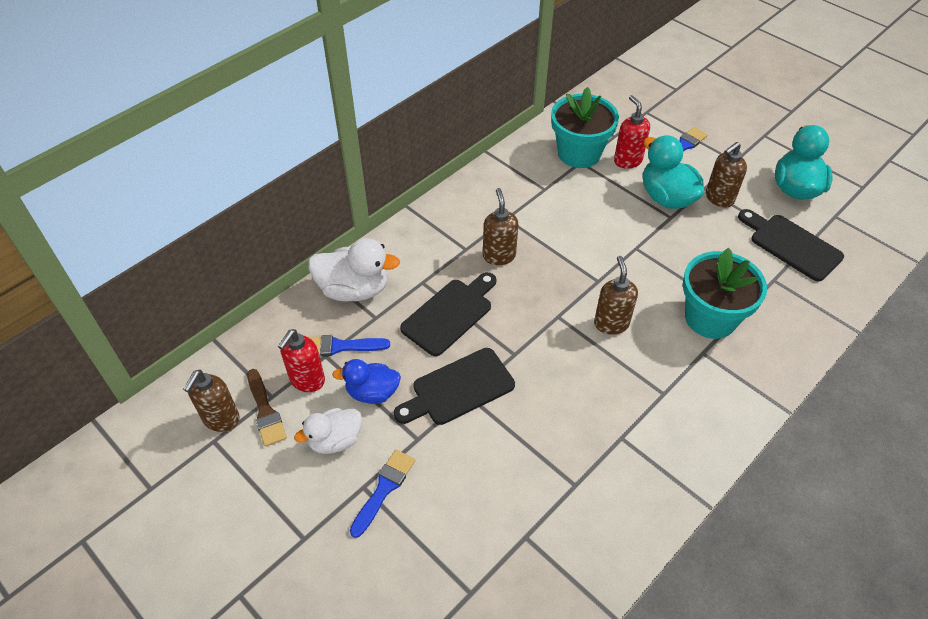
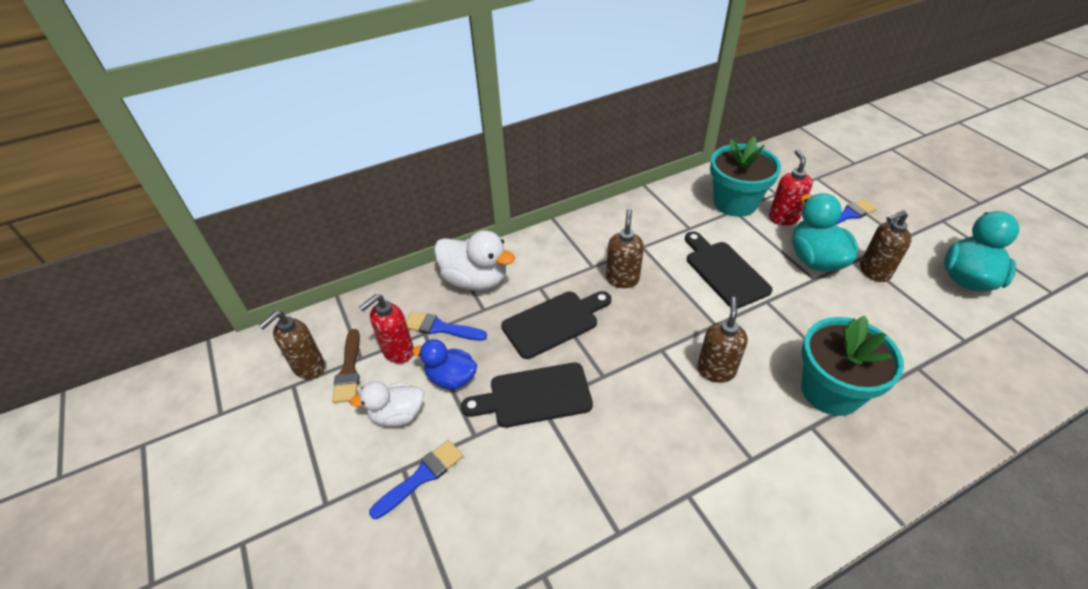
camera: 20 degrees right, 5 degrees down
(791, 245) = (949, 335): black cutting board -> black cutting board (724, 271)

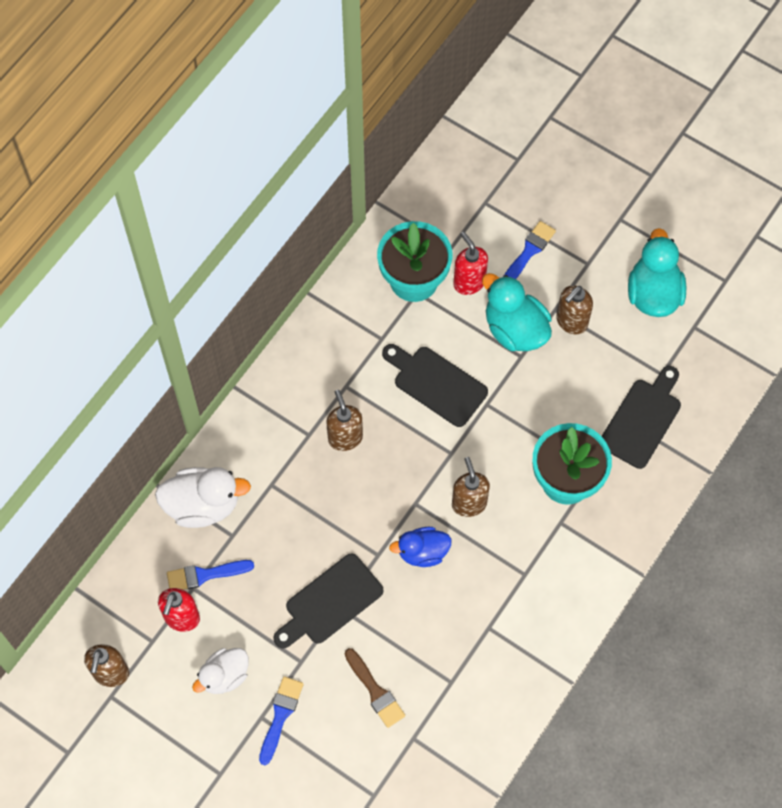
camera: 30 degrees left, 20 degrees up
(349, 370) = (151, 658): brown brush -> brown brush (375, 691)
(451, 378) = (248, 620): blue duck -> blue duck (422, 552)
(554, 322) = (307, 519): black cutting board -> black cutting board (642, 420)

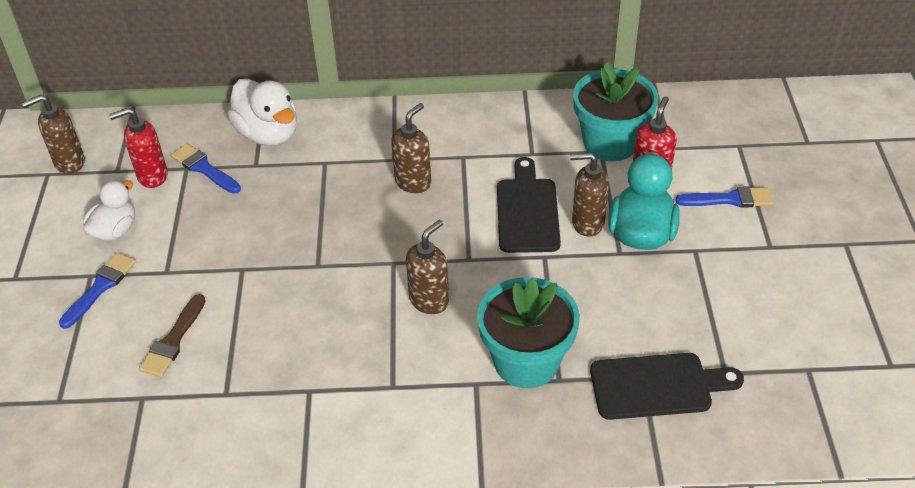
camera: 55 degrees right, 20 degrees down
(224, 676) = (115, 230): white duck -> white duck turned 105 degrees clockwise
(280, 715) = (100, 287): blue brush -> blue brush turned 45 degrees counterclockwise
(330, 602) = (242, 259): black cutting board -> none
(422, 552) = (347, 295): blue duck -> none
(571, 322) = (696, 269): brown soap dispenser -> brown soap dispenser (587, 223)
(653, 294) = (801, 314): turquoise duck -> none

